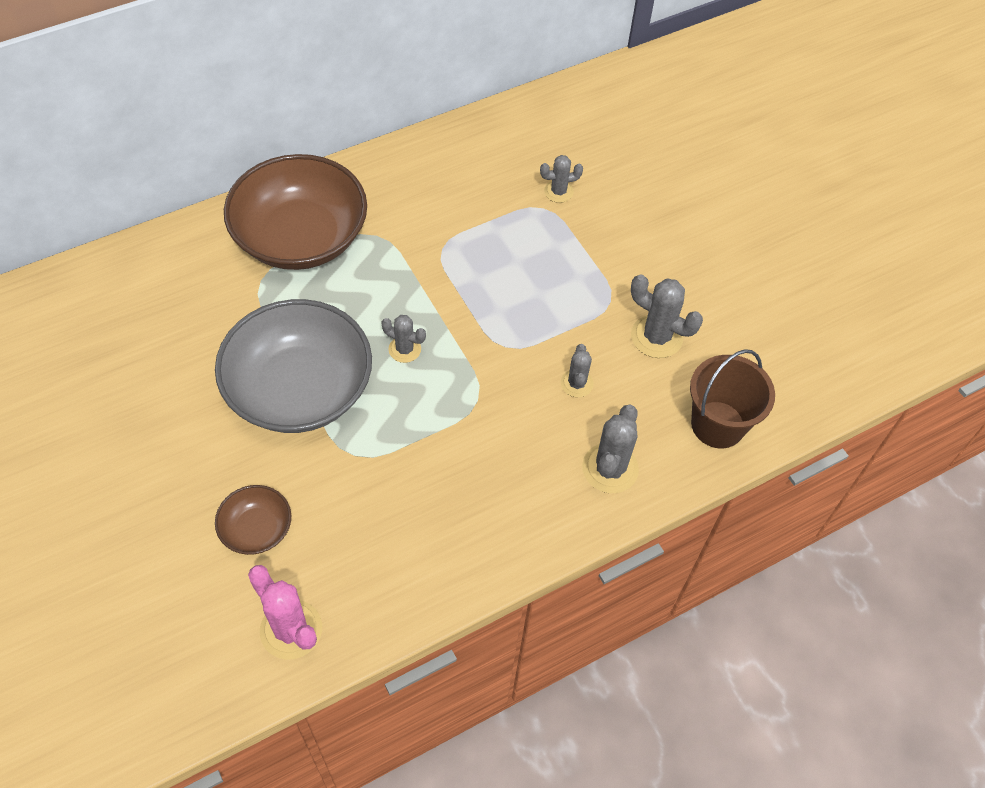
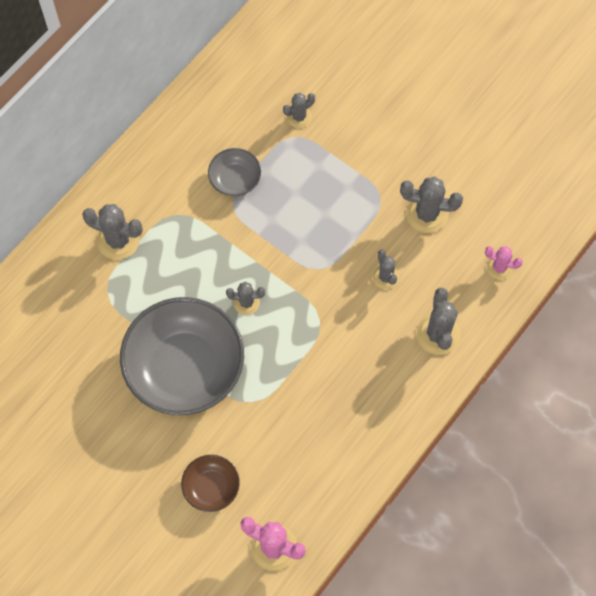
camera: 20 degrees left, 10 degrees up
(301, 237) = (118, 240): brown bowl -> grey cactus
(458, 225) = (235, 179): none -> grey bowl
(717, 424) = (499, 267): brown bucket -> pink cactus

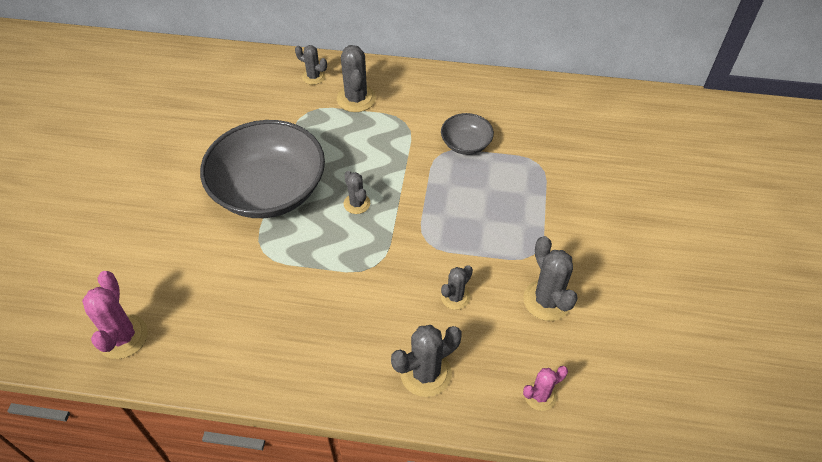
camera: 60 degrees right, 15 degrees down
(211, 487) = (163, 260): brown bowl -> none
(299, 117) = (560, 158): grey cactus -> grey cactus (313, 77)
(499, 267) = (540, 396): pink cactus -> pink cactus turned 75 degrees clockwise

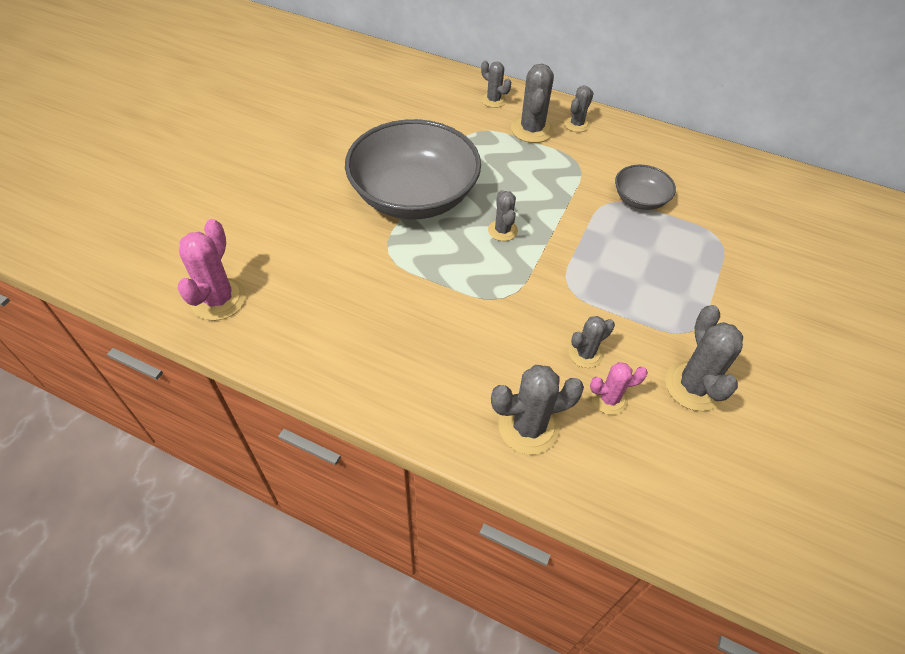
camera: 15 degrees right, 0 degrees up
(394, 84) = (576, 124): none -> grey cactus
(540, 396) = (659, 492): pink cactus -> pink cactus (609, 399)

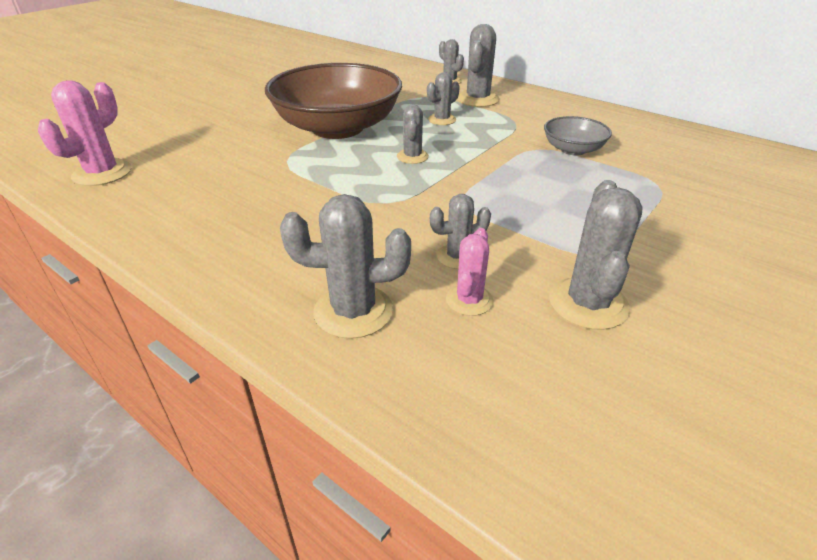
camera: 15 degrees right, 15 degrees down
(414, 195) = (337, 128): grey bowl -> brown bowl
(576, 124) = (525, 99): grey cactus -> grey cactus (442, 120)
(609, 399) = (469, 300): pink cactus -> pink cactus turned 75 degrees counterclockwise

